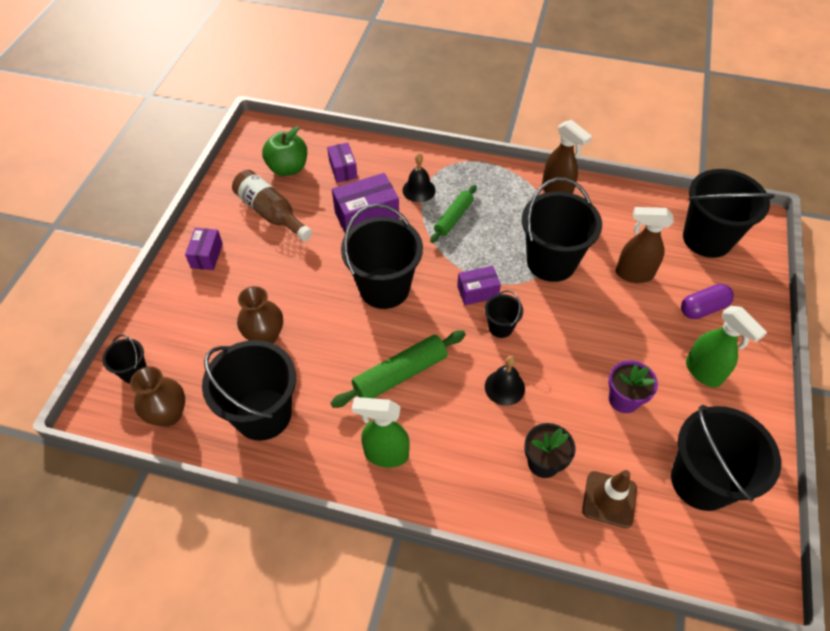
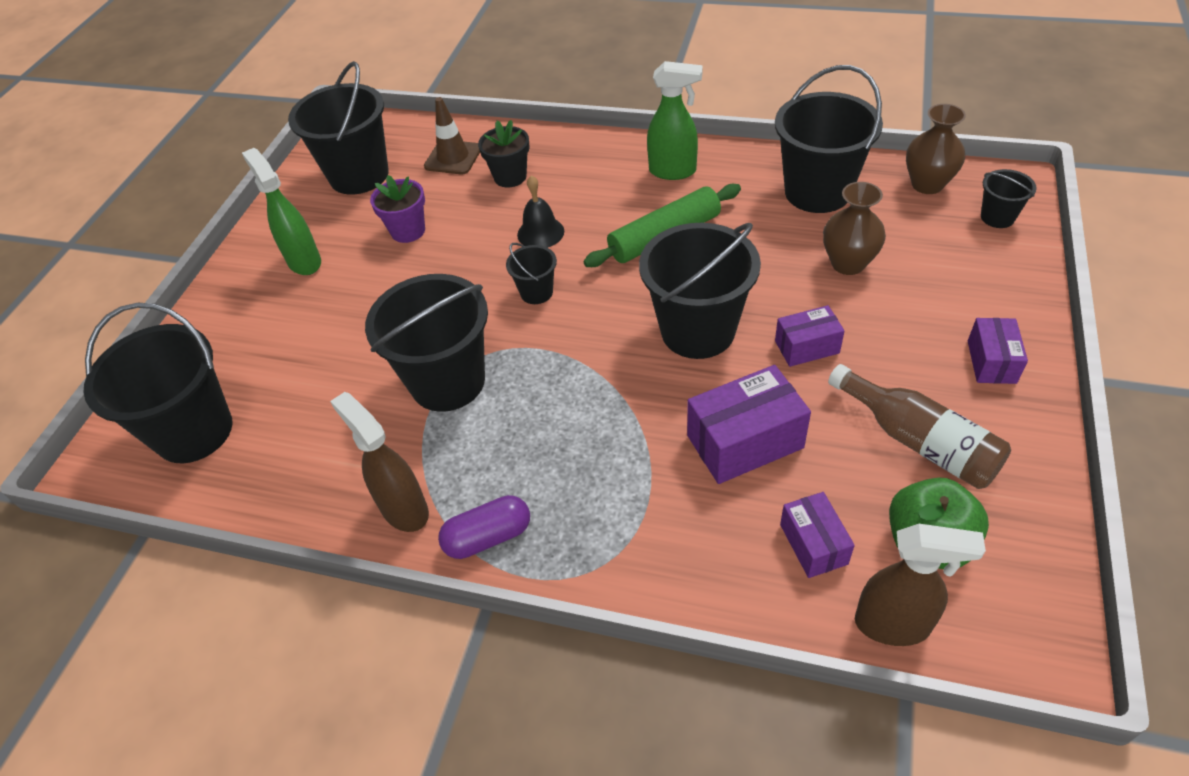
camera: 175 degrees left, 5 degrees down
(419, 190) = (657, 502): black bell -> none
(453, 218) = (594, 448): green rolling pin -> none
(477, 292) = (563, 333): purple box -> purple box (807, 347)
(633, 274) = (333, 370): brown spray bottle -> brown spray bottle (893, 624)
(703, 308) = (262, 330): purple capsule -> purple capsule (488, 537)

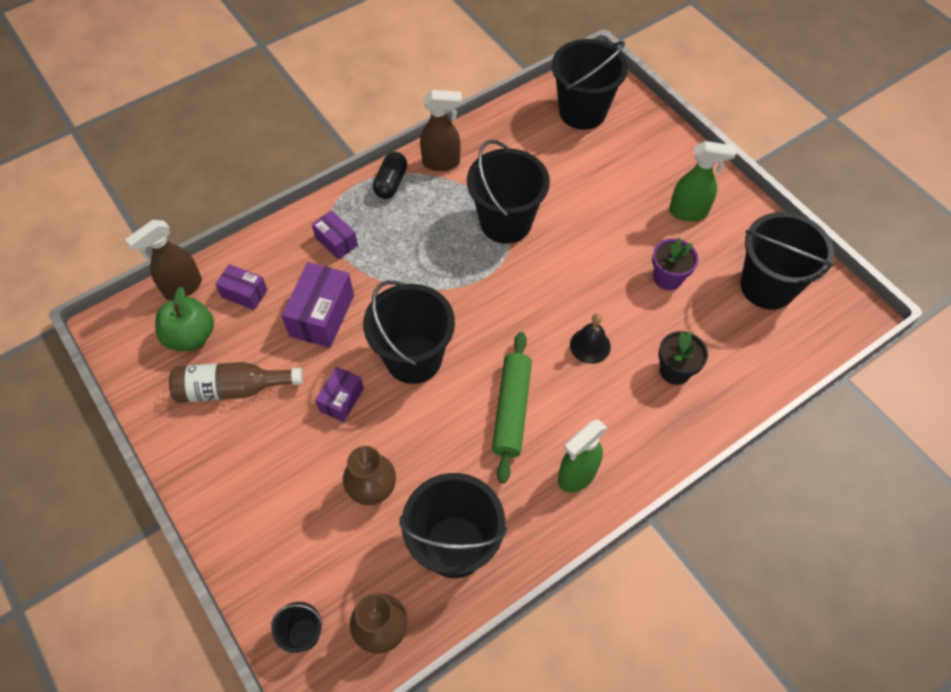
camera: 125 degrees right, 10 degrees up
(453, 158) = (736, 353): brown traffic cone -> none
(488, 537) = (391, 183): purple capsule -> black capsule
(536, 292) = (533, 305): black bucket -> none
(991, 362) = (226, 480): purple box -> purple box (336, 241)

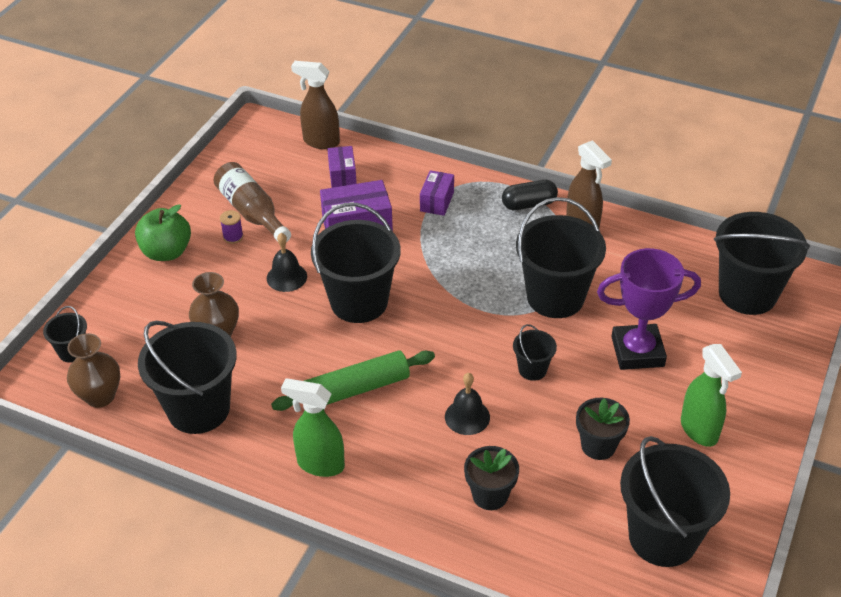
camera: 60 degrees right, 15 degrees down
(191, 336) = (281, 168): green apple -> green apple (166, 252)
(253, 420) = (233, 237): none -> purple spool
(341, 400) = (286, 277): purple box -> black bell
(569, 277) = (532, 369): none -> black bucket
(594, 204) = (637, 351): none -> purple trophy
(667, 278) = (598, 446): purple flower pot -> black flower pot

